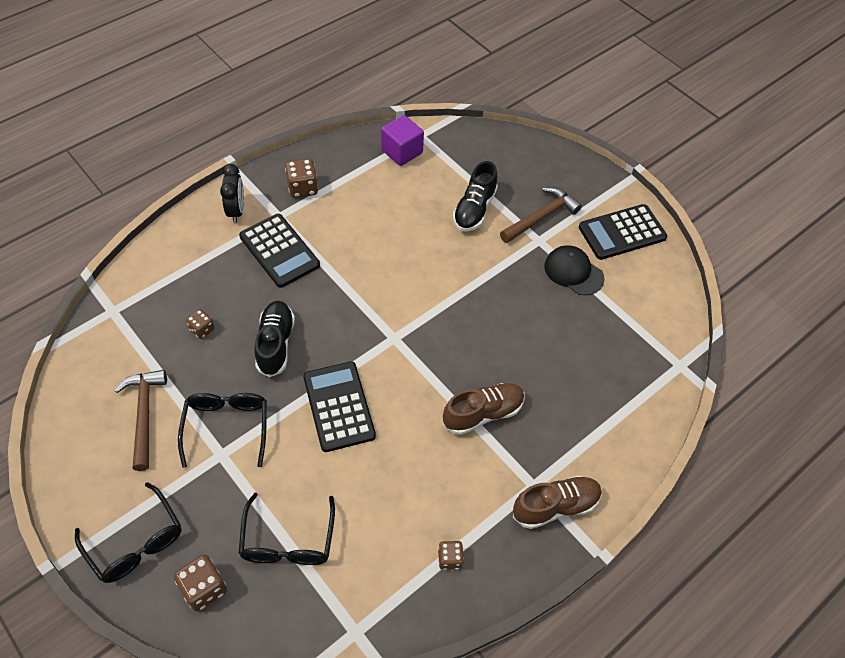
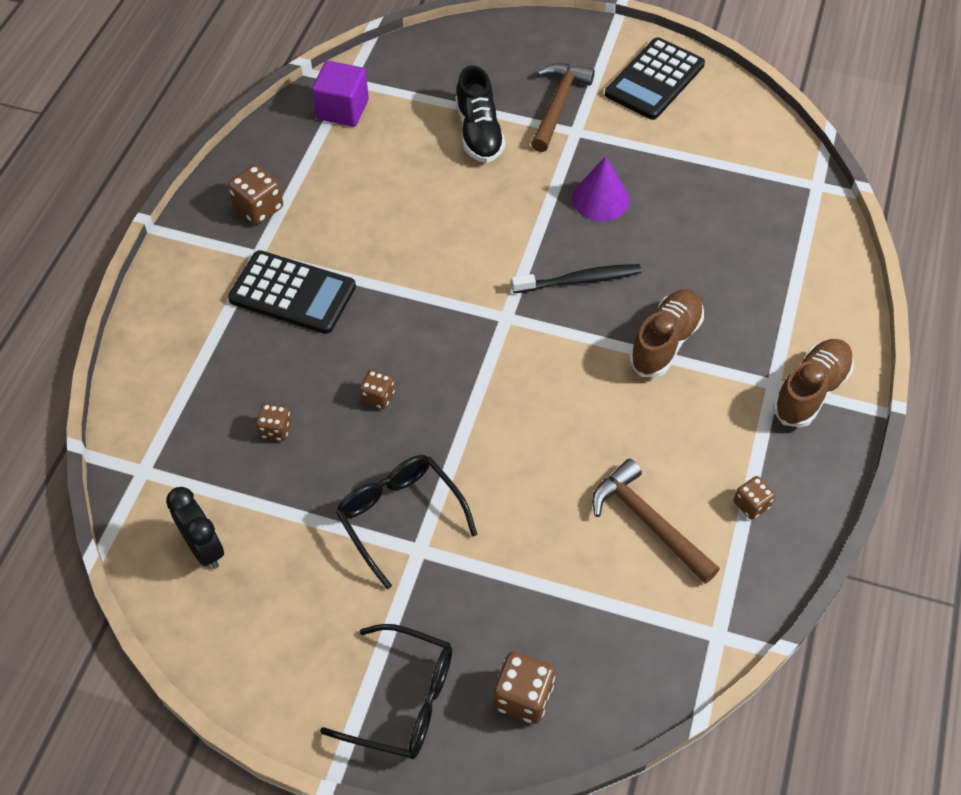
camera: 30 degrees left, 0 degrees up
(144, 415) = (290, 561): brown hammer -> brown hammer (648, 522)
(236, 211) = (199, 275): black clock -> black clock (204, 548)
(275, 344) = (378, 397): black shoe -> brown dice
(288, 540) = (571, 591): black glasses -> none
(339, 406) = (507, 422): black calculator -> none
(460, 340) = (579, 280): none -> black toothbrush
(518, 294) = (600, 199): none -> purple cone
(573, 272) = (638, 146): black cap -> none

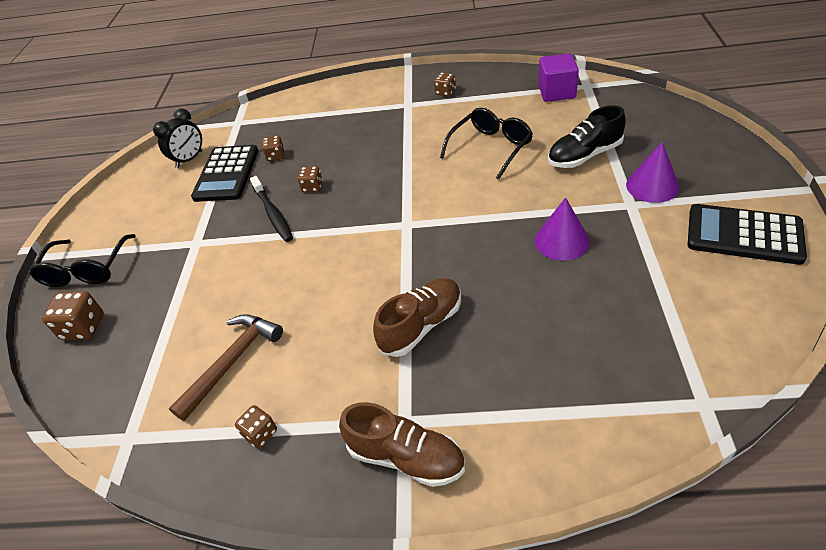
camera: 80 degrees right, 10 degrees down
(258, 208) = (445, 92): brown dice -> brown dice, size x0.63
(292, 293) = (383, 127): black calculator -> black calculator (226, 174)
(400, 517) = (219, 227): black glasses -> black glasses (490, 148)
(557, 105) = (652, 186): brown hammer -> purple cone
(579, 280) = (463, 253): black toothbrush -> black toothbrush (273, 214)
(665, 342) = (421, 325): brown shoe -> brown shoe turned 60 degrees counterclockwise

